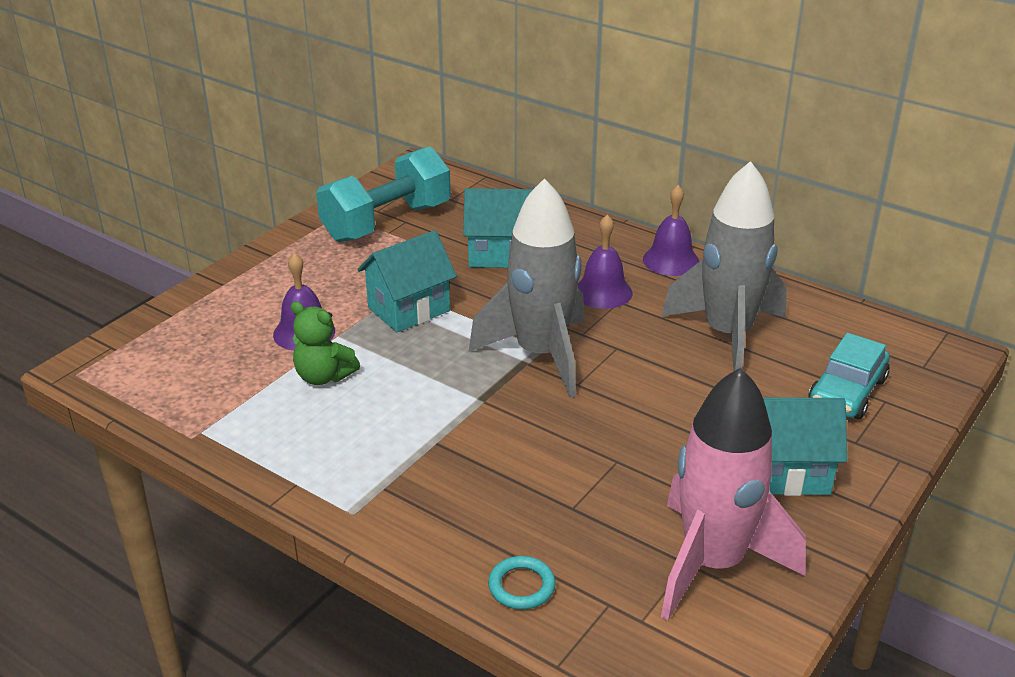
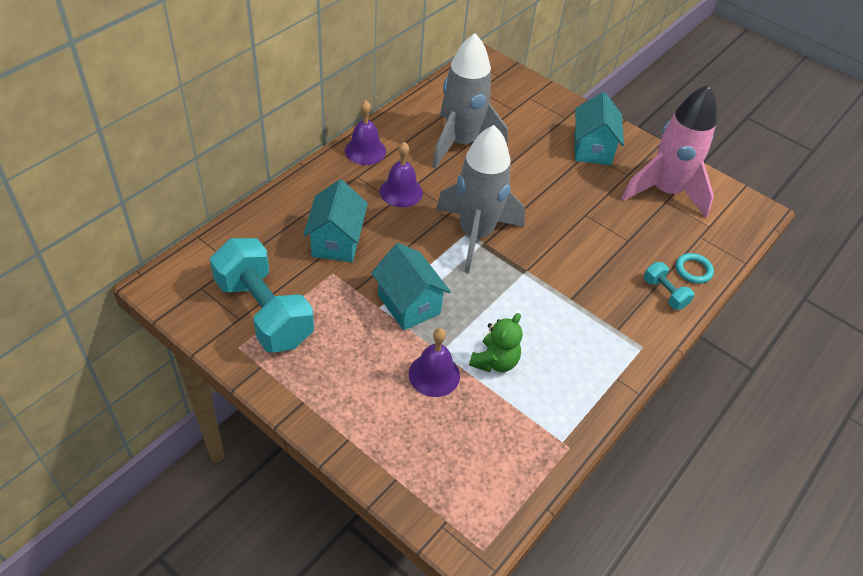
camera: 90 degrees left, 15 degrees up
(462, 545) = (664, 293): none -> turquoise dumbbell
(847, 392) = (521, 109): turquoise car -> none

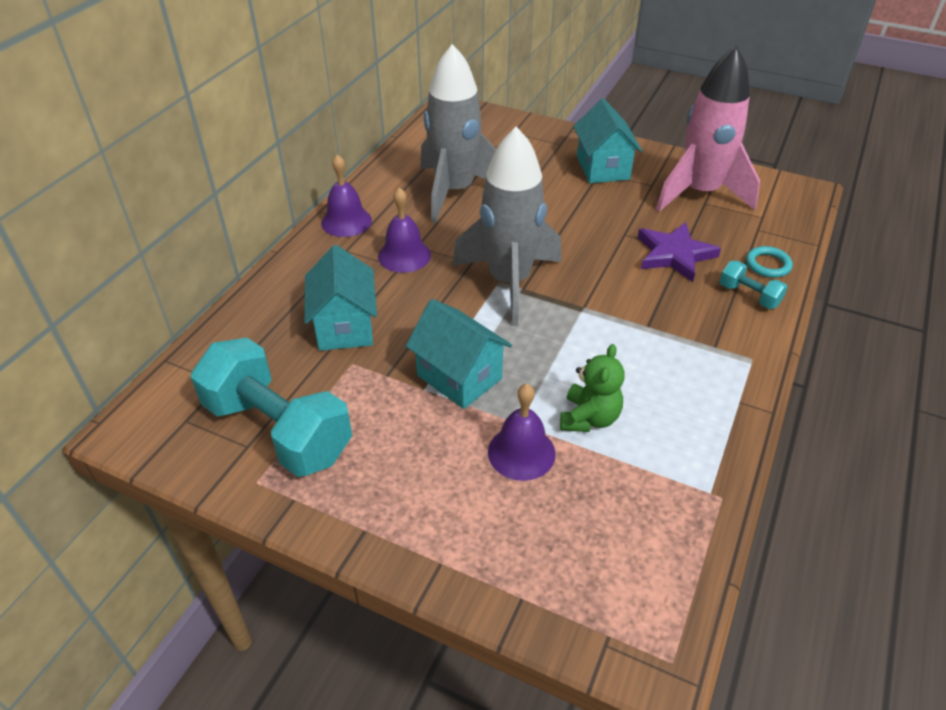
camera: 10 degrees left, 5 degrees down
(619, 242) = (674, 254): none -> purple star

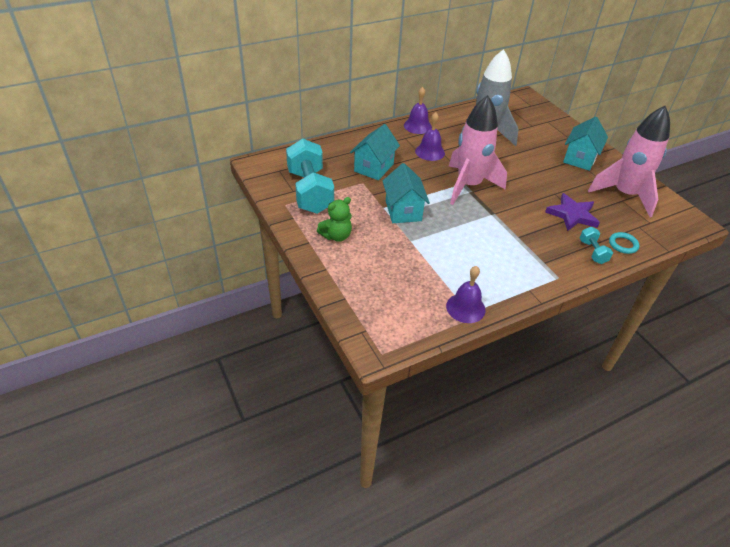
camera: 35 degrees right, 0 degrees up
(509, 282) = (468, 185): grey rocket -> pink rocket
(521, 452) = (400, 251): purple bell -> purple bell (465, 308)
(589, 418) = (445, 256): green teddy bear -> green teddy bear (336, 236)

